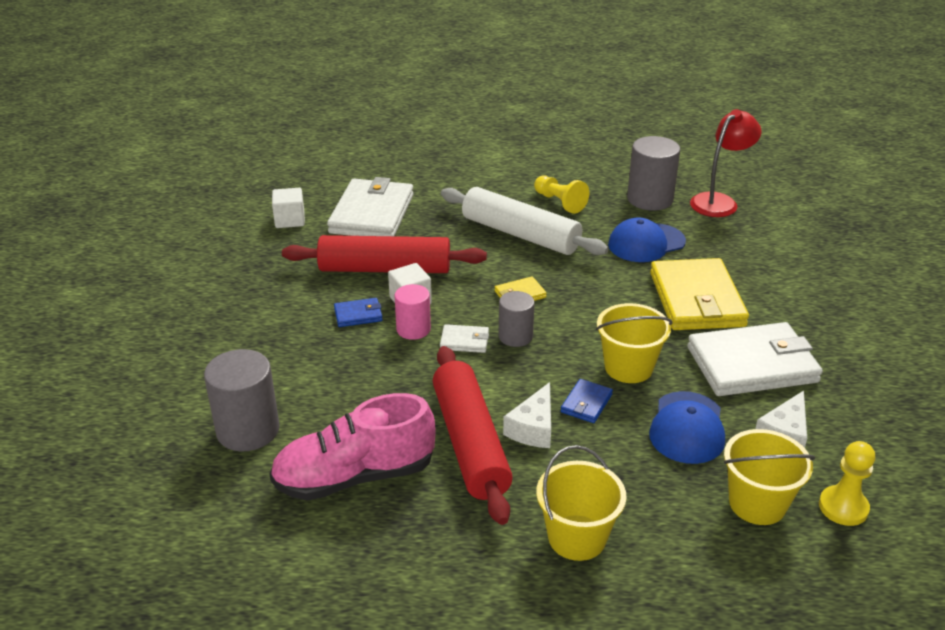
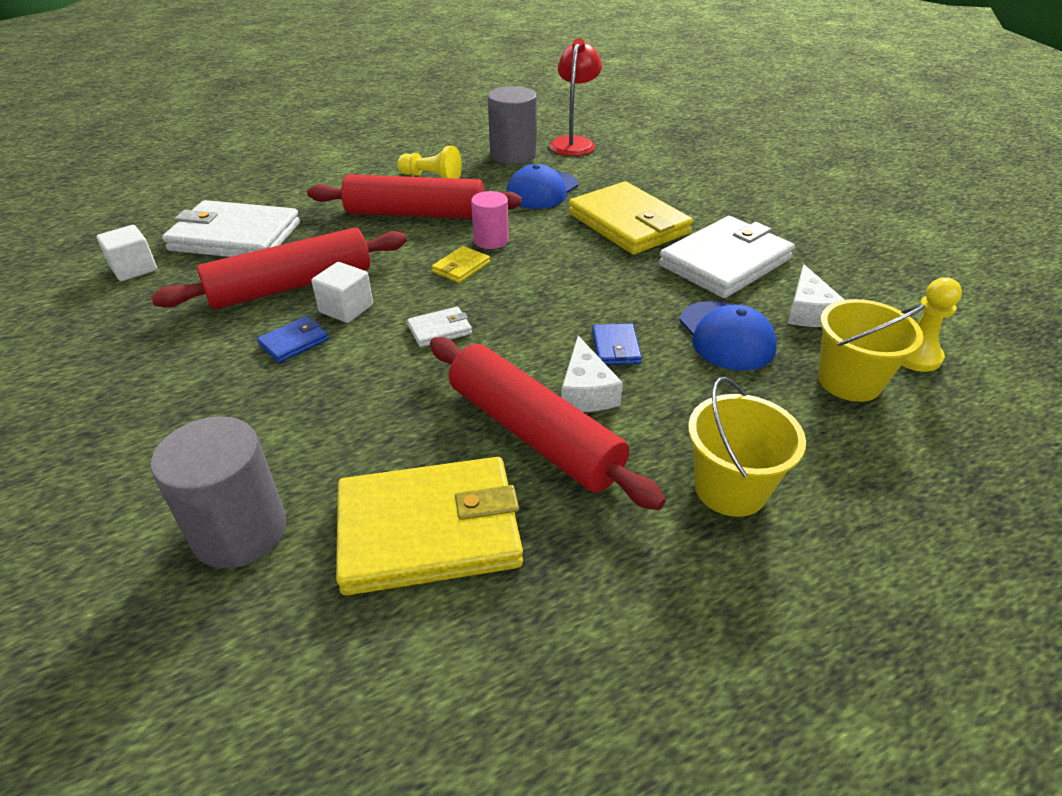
camera: 30 degrees left, 5 degrees up
(355, 476) = (429, 530): pink shoe -> yellow wallet
(372, 214) = (235, 237): white wallet -> white wallet turned 60 degrees counterclockwise
(413, 329) = (372, 336): pink cylinder -> pink cylinder (491, 240)
(515, 336) = (490, 308): grey cylinder -> none
(520, 234) = (416, 214): white rolling pin -> red rolling pin
(628, 367) = (624, 300): yellow bucket -> none

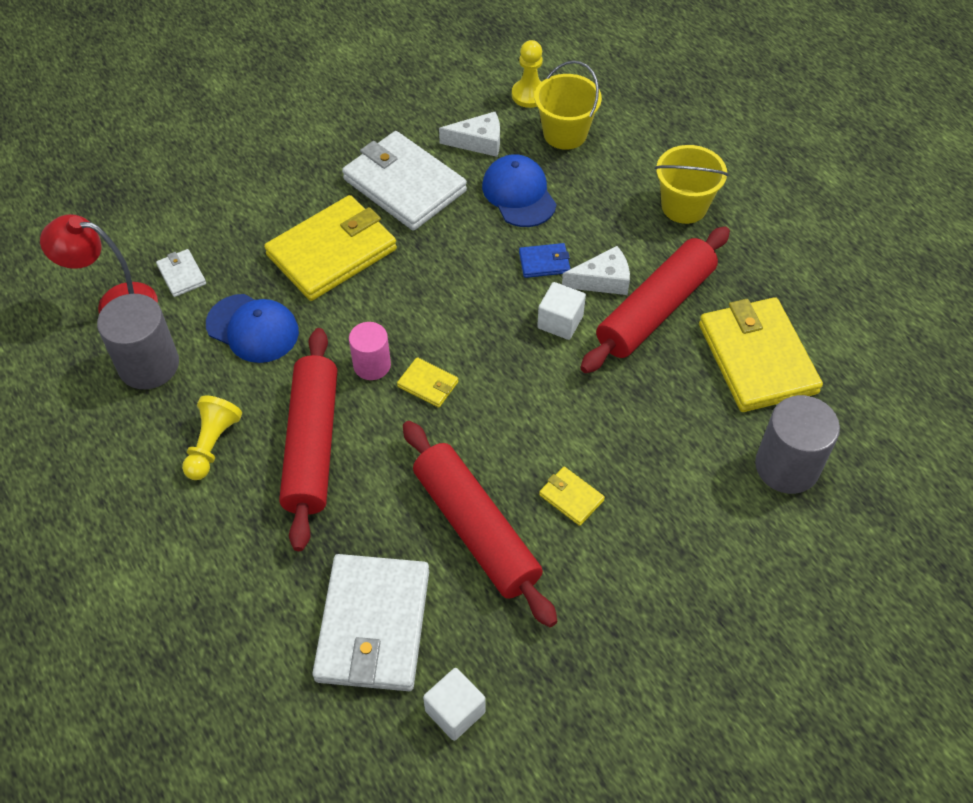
camera: 95 degrees left, 15 degrees up
(294, 342) = (571, 497): blue wallet -> yellow wallet
(346, 308) = (512, 468): white cube -> white cube (560, 322)
(440, 330) = (536, 386): white wallet -> white wallet (181, 275)
(726, 336) = (519, 194): blue cap -> blue cap turned 90 degrees counterclockwise

